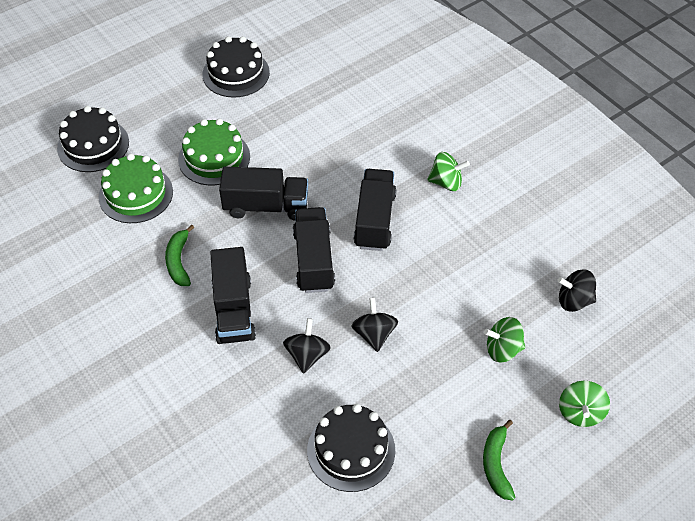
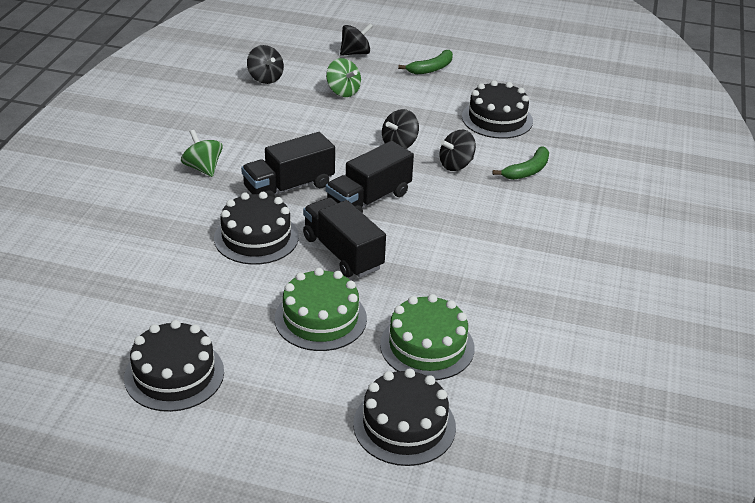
camera: 130 degrees left, 15 degrees down
(178, 261) = (462, 271): green banana -> green banana (527, 170)
(234, 310) = (466, 217): black truck -> none
(328, 169) = (256, 237): none -> black cake
(580, 413) = (355, 53): green spinning top -> black spinning top

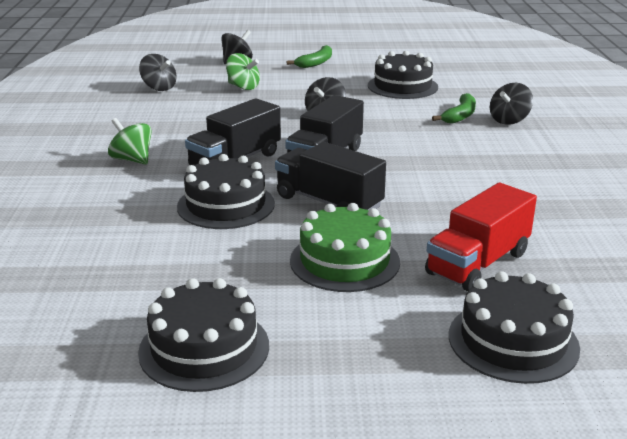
camera: 15 degrees left, 10 degrees down
(427, 346) = (478, 263): green cake -> red truck
(456, 165) = (390, 121): black spinning top -> black spinning top (509, 120)

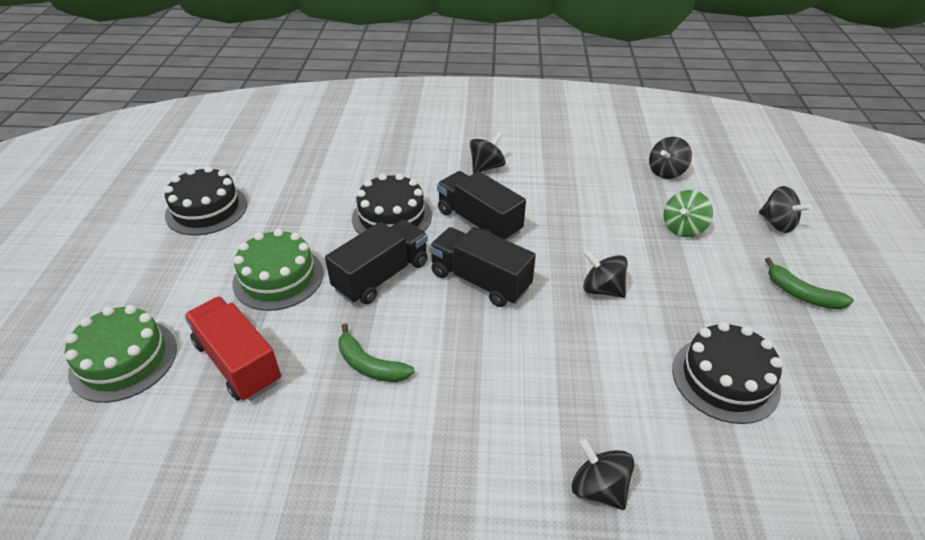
camera: 95 degrees right, 15 degrees up
(132, 160) = (486, 167): green spinning top -> black spinning top
(460, 115) = (612, 427): green banana -> green banana (370, 365)
(513, 341) = (124, 360): black cake -> green cake

